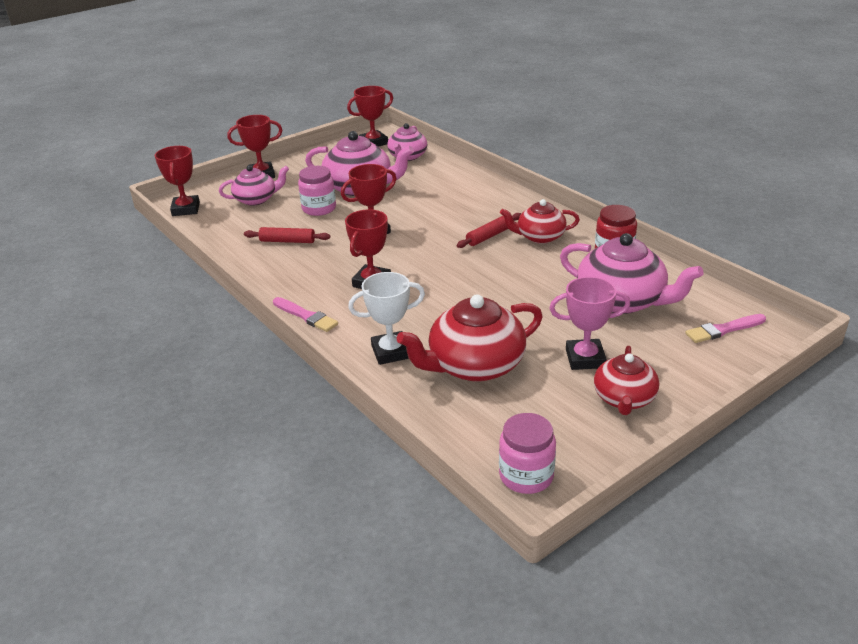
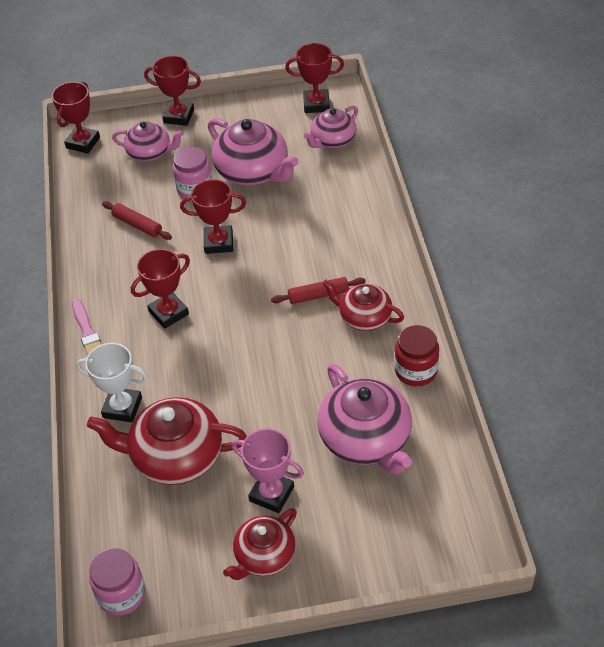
camera: 30 degrees right, 15 degrees up
(723, 330) = (425, 521): pink brush -> none

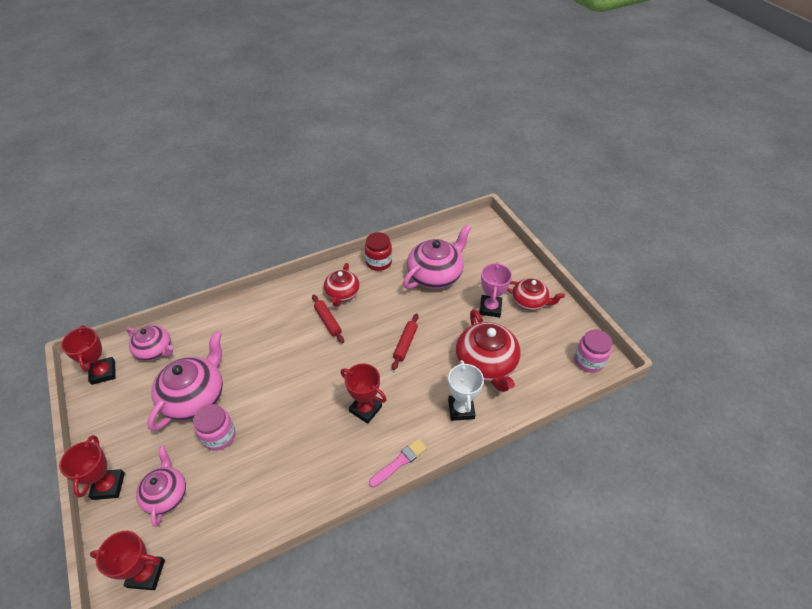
camera: 110 degrees left, 0 degrees up
(137, 225) = (269, 468): red rolling pin -> red rolling pin (405, 344)
(219, 243) = (284, 397): red trophy -> none

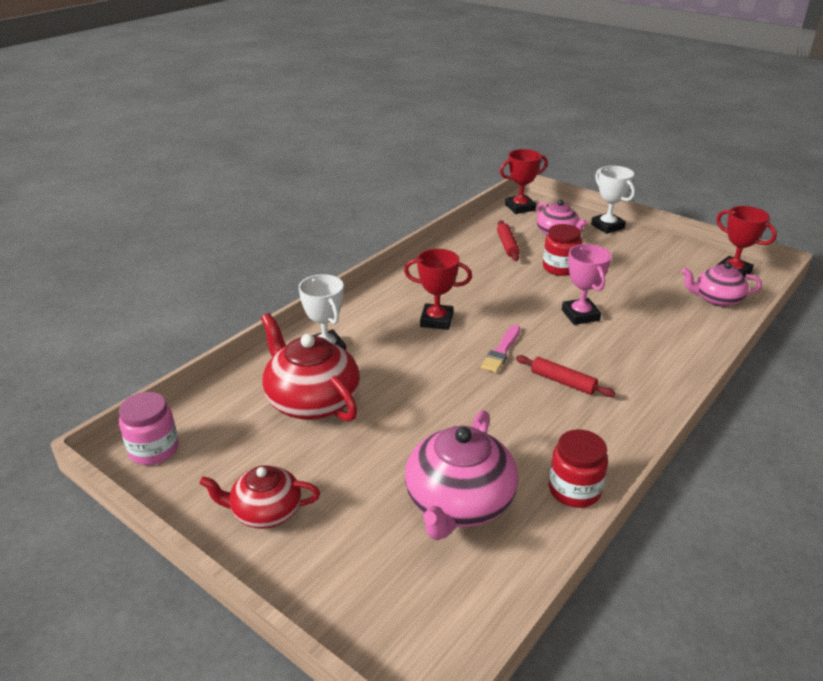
camera: 155 degrees right, 15 degrees down
(108, 486) = (607, 226): red trophy -> white trophy
(195, 397) = (620, 282): pink teapot -> none
(219, 436) = (560, 268): pink jar -> red jar
(342, 293) = (581, 421): red teapot -> none
(399, 462) = (371, 297): pink brush -> pink brush (501, 351)
(405, 344) = (437, 389): red rolling pin -> red rolling pin (507, 245)
(490, 308) = (333, 477): pink trophy -> pink trophy (580, 315)

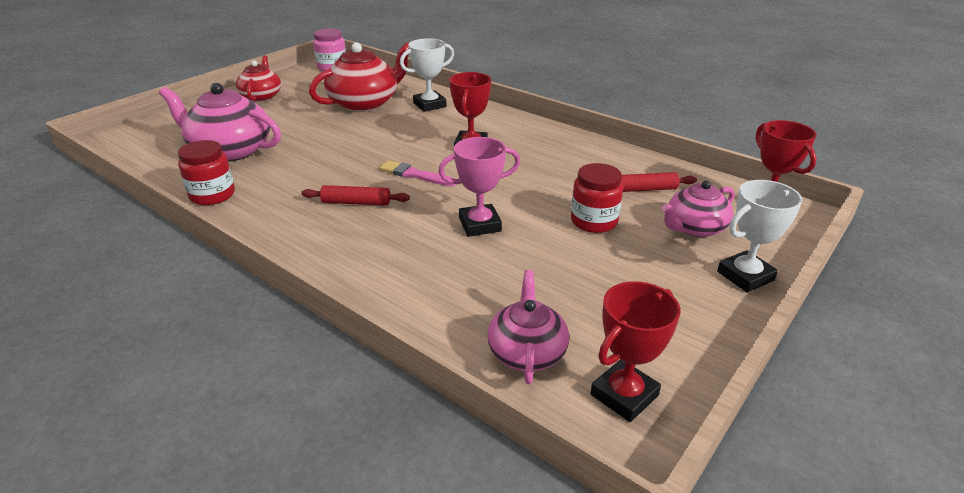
camera: 90 degrees right, 0 degrees up
(563, 382) = (356, 202): red rolling pin -> red rolling pin turned 60 degrees clockwise

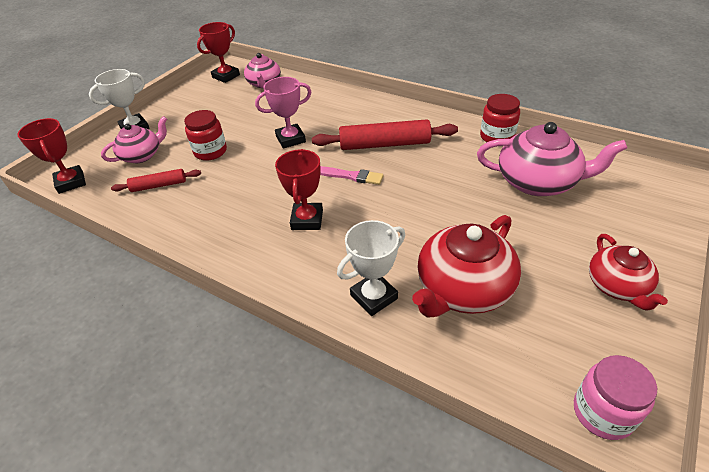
camera: 175 degrees right, 10 degrees up
(356, 202) = (384, 144): red rolling pin -> red rolling pin, size x1.77

